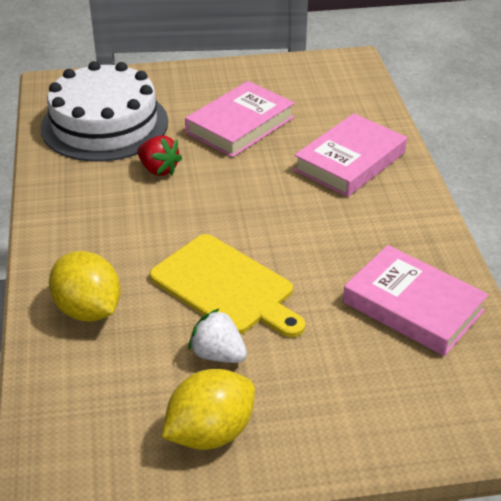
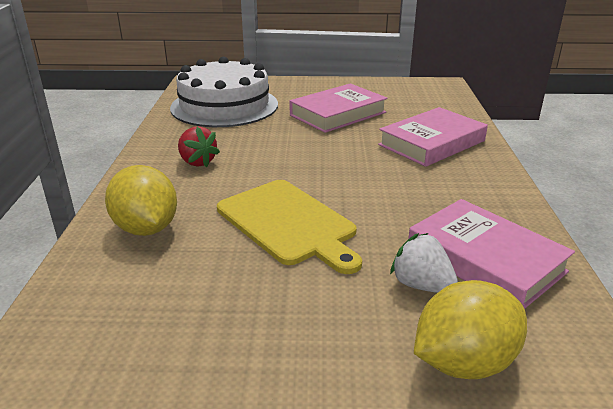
camera: 10 degrees right, 10 degrees down
(158, 169) = (257, 135): red strawberry -> red strawberry (197, 162)
(210, 433) = (223, 360): yellow lemon -> yellow lemon (464, 362)
(218, 354) = (260, 281): white strawberry -> white strawberry (421, 285)

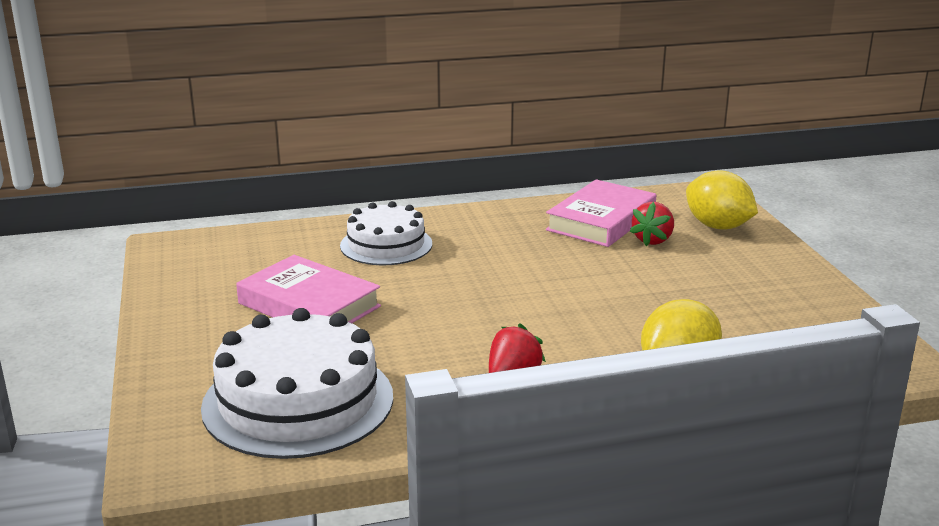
camera: 105 degrees left, 5 degrees down
(289, 223) = (609, 298): yellow cutting board -> none
(421, 285) = (653, 240): white strawberry -> red strawberry
(432, 143) = (386, 245): pink book -> white cake

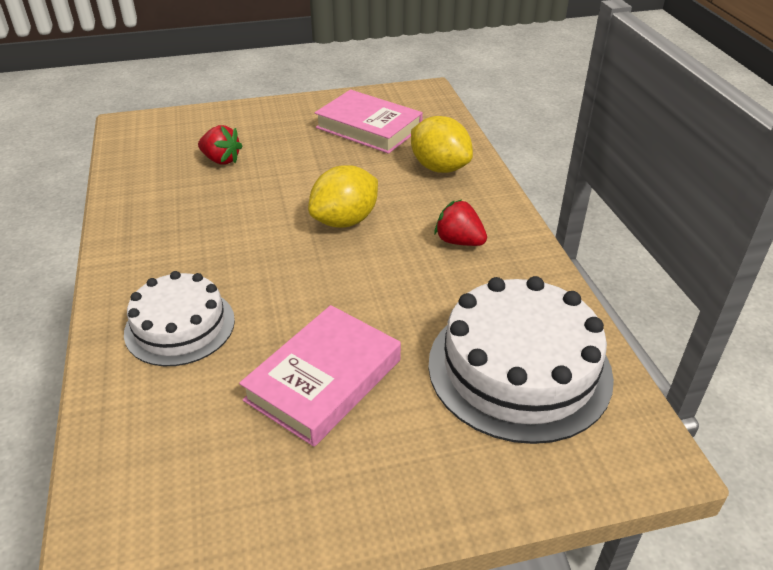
camera: 90 degrees left, 15 degrees up
(601, 221) = (169, 183): pink book -> pink book (369, 128)
(718, 226) = (204, 128): yellow lemon -> yellow lemon (345, 221)

